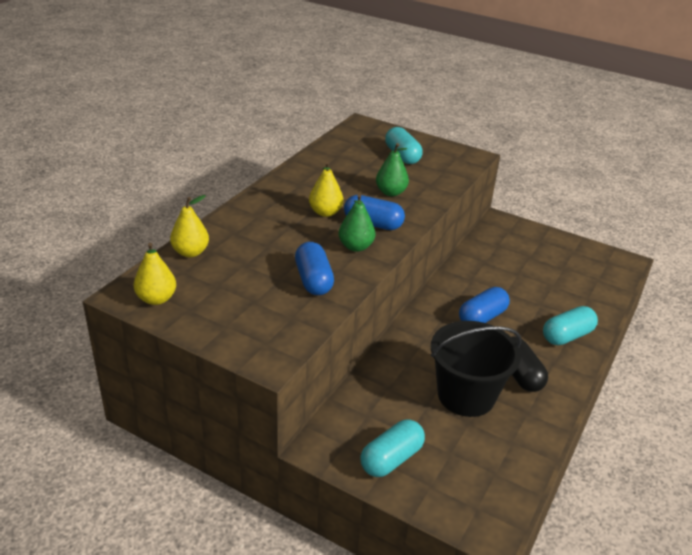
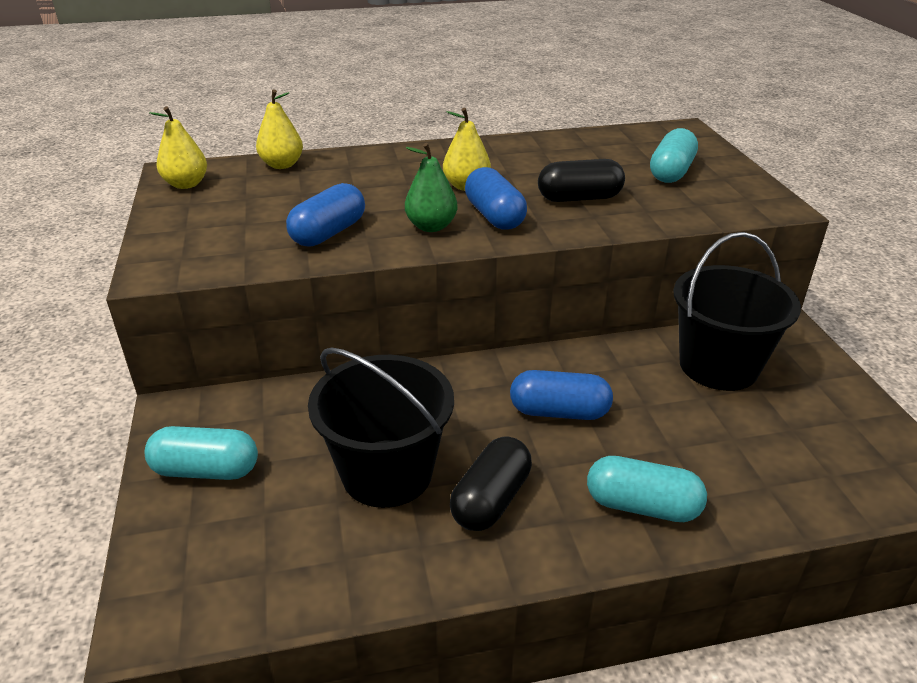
camera: 50 degrees right, 0 degrees up
(391, 192) = (579, 198): green pear -> black capsule
(503, 255) = (718, 366): none -> black bucket

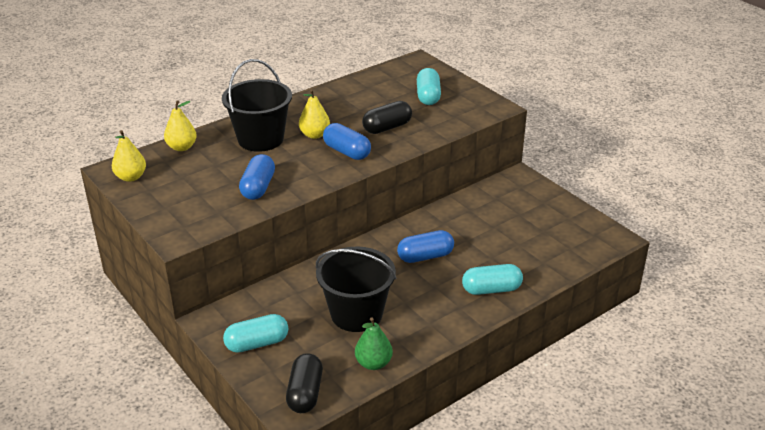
camera: 25 degrees left, 0 degrees up
(431, 226) = (315, 168): green pear -> green pear (373, 363)
(491, 500) = (418, 309): black capsule -> black capsule (305, 393)
(718, 366) = (493, 207): black bucket -> black bucket (260, 139)

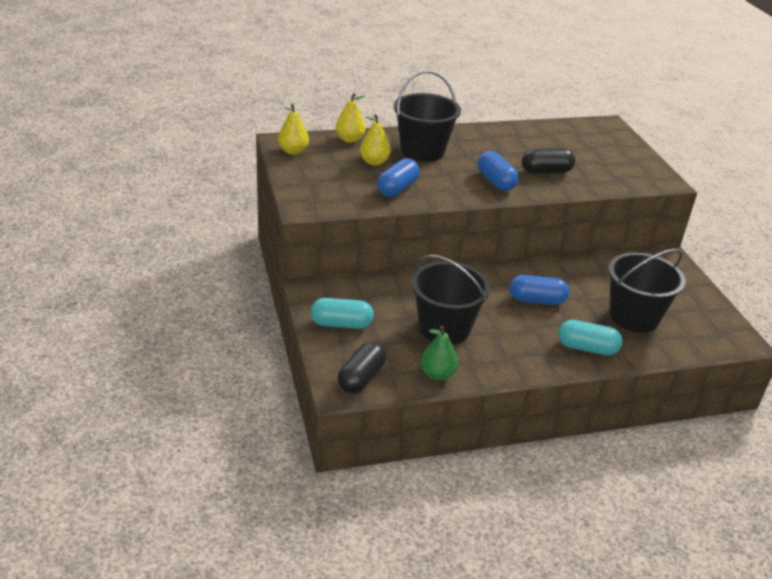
camera: 20 degrees right, 0 degrees up
(314, 135) = (474, 160): yellow pear -> yellow pear (374, 162)
(428, 96) = (602, 156): turquoise capsule -> none
(516, 244) = (634, 316): none -> black bucket

